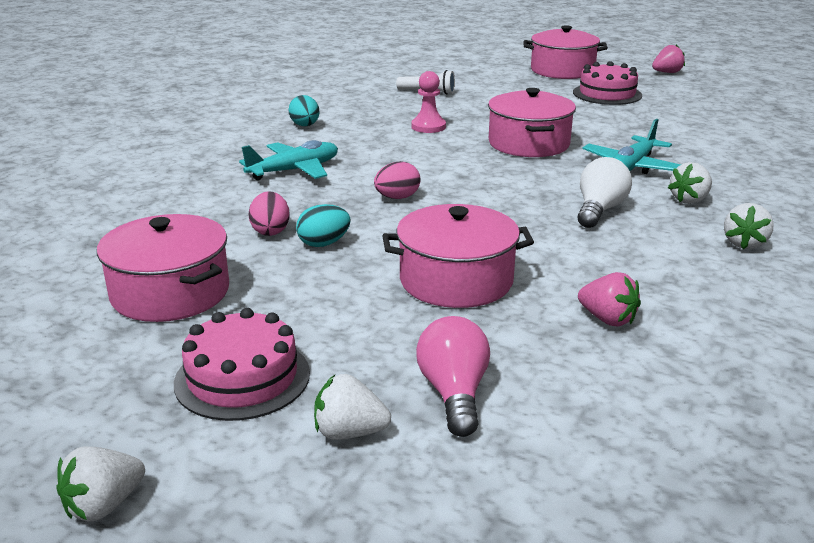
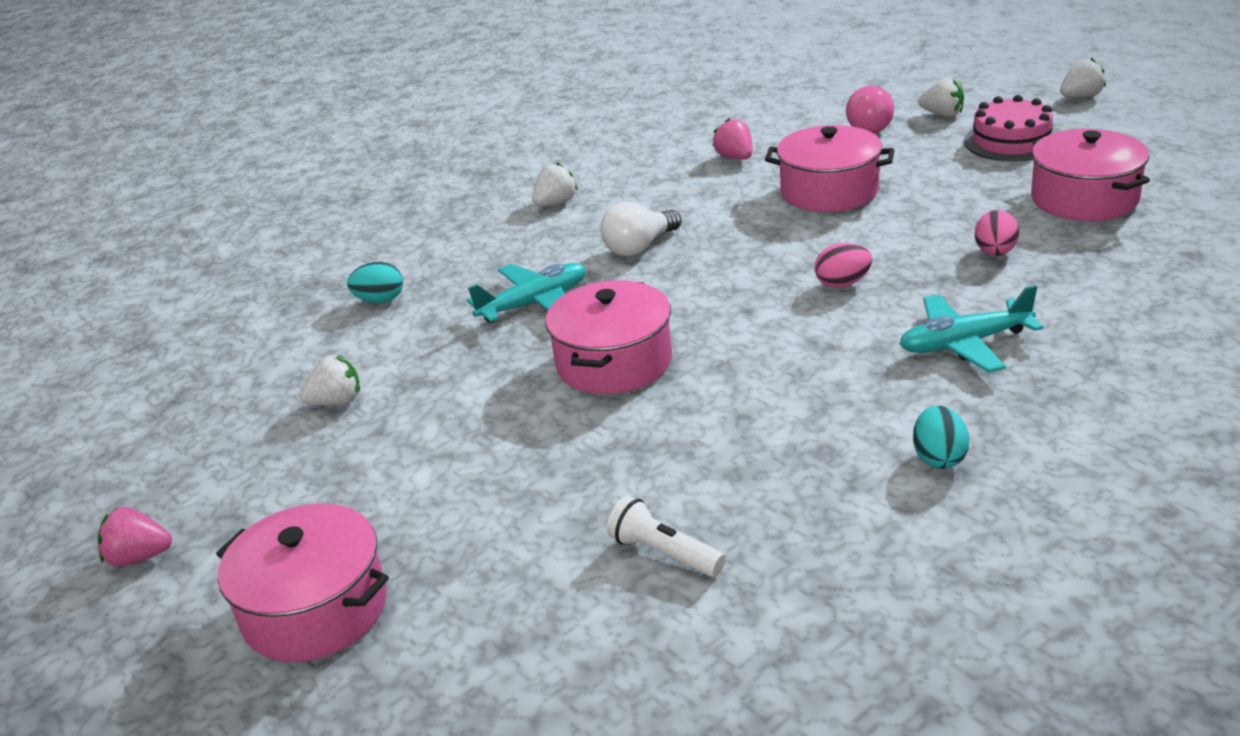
camera: 155 degrees left, 5 degrees up
(324, 244) = (939, 233): turquoise egg -> turquoise egg (380, 300)
(428, 127) = (730, 425): pink pawn -> none
(607, 94) = (351, 487): pink cake -> none
(689, 200) = (536, 251): white strawberry -> white strawberry (337, 402)

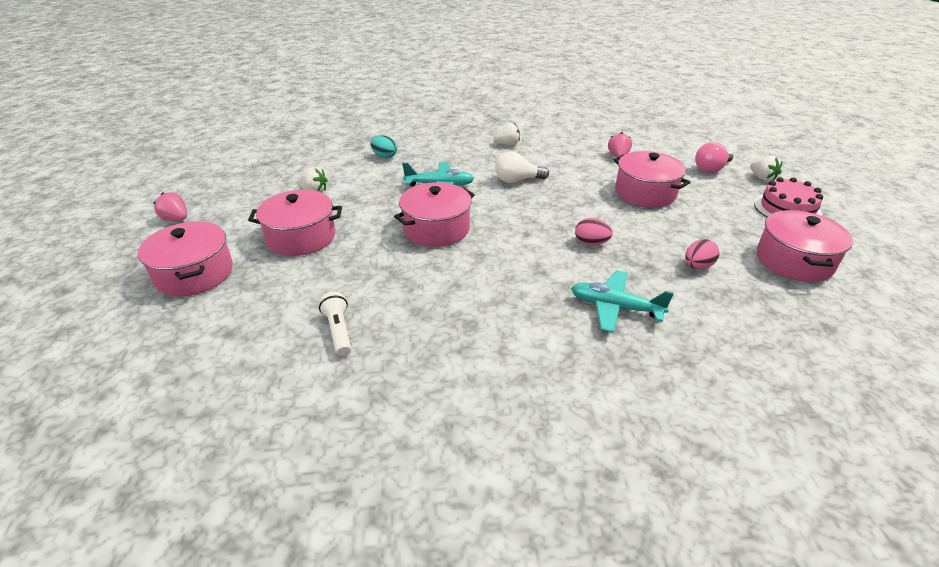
camera: 30 degrees right, 5 degrees up
(419, 472) = (301, 237): none -> pink pot
(939, 458) = (521, 362): turquoise egg -> none
(1080, 97) = (867, 201): white strawberry -> none

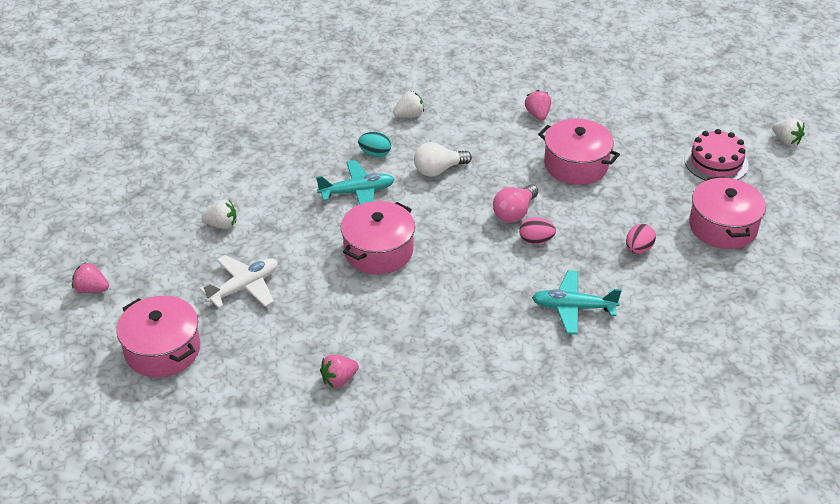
camera: 15 degrees left, 5 degrees up
(301, 237) = (244, 287): pink pot -> white plane
(338, 331) = (339, 380): white flashlight -> pink strawberry
(384, 156) = (274, 158): turquoise egg -> turquoise egg (375, 154)
(711, 169) = (638, 117): pink light bulb -> pink light bulb (514, 213)
(762, 178) = (691, 123): white strawberry -> white strawberry (786, 140)

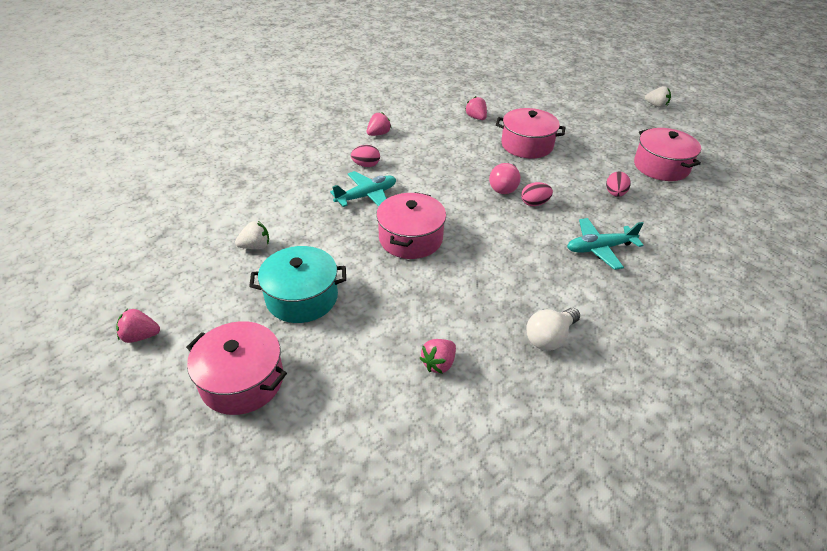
camera: 20 degrees left, 0 degrees up
(244, 287) = (302, 297): white plane -> turquoise pot
(375, 154) = (366, 165): turquoise egg -> pink egg
(409, 115) = (378, 134): white strawberry -> pink strawberry
(438, 170) = (424, 167): white light bulb -> white light bulb (549, 337)
(716, 162) = (622, 126): pink cake -> none

